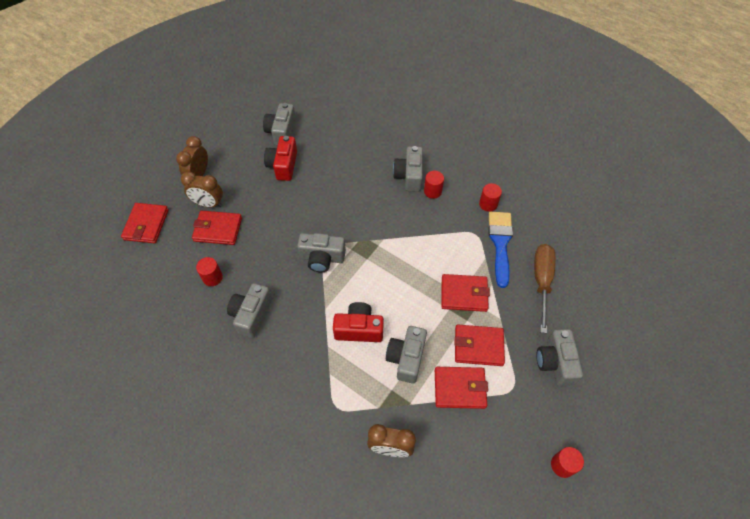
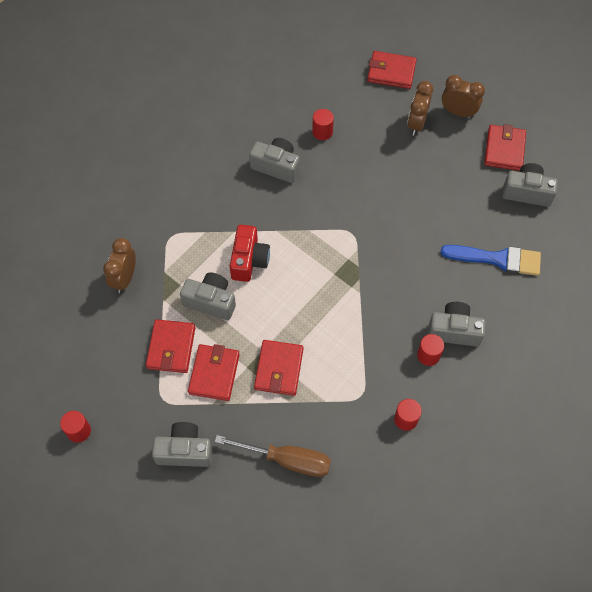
camera: 95 degrees right, 5 degrees up
(218, 229) = (382, 133): red wallet -> red wallet (504, 149)
(283, 165) = (472, 193): red camera -> none
(322, 258) = (338, 230): grey camera -> none
(500, 244) = (344, 422): blue brush -> blue brush (497, 259)

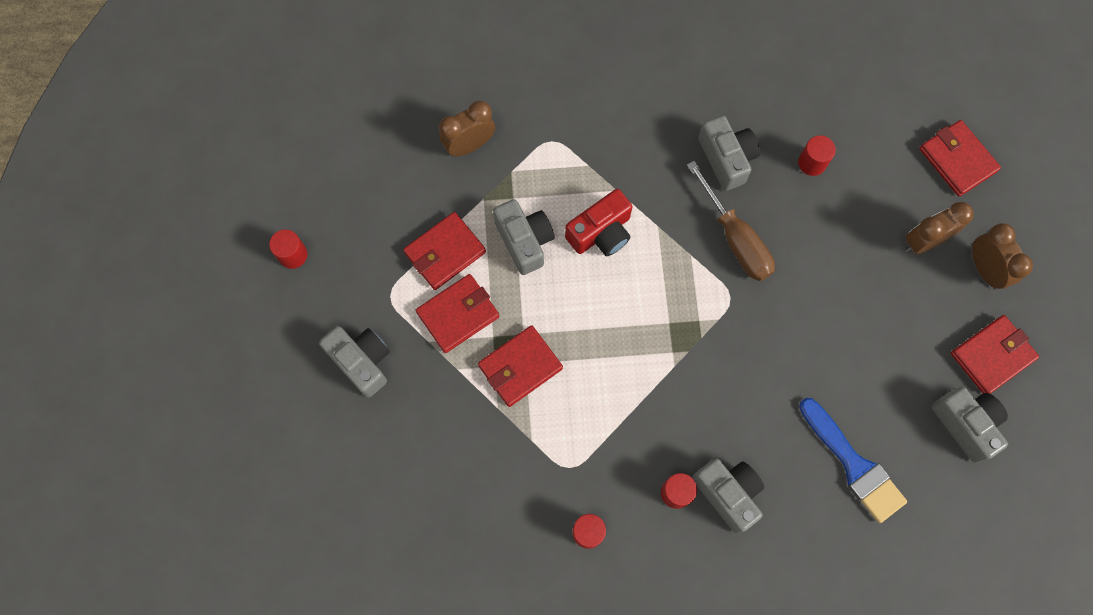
camera: 45 degrees right, 10 degrees up
(287, 460) = (440, 460): brown screwdriver -> brown screwdriver (735, 239)

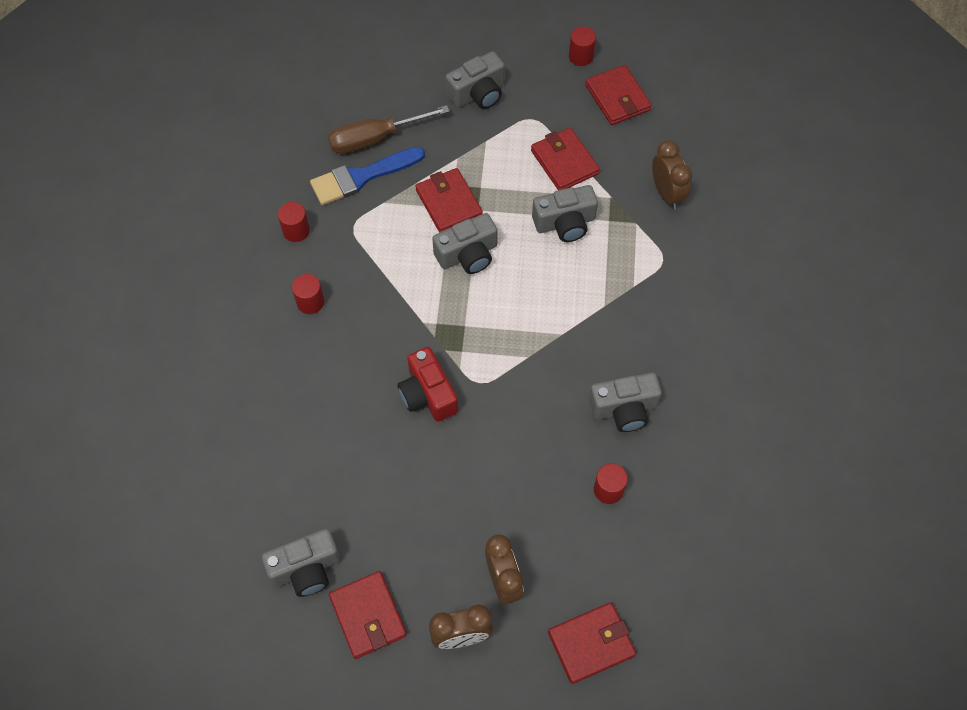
camera: 100 degrees right, 10 degrees down
(458, 314) = (505, 164): red wallet -> red wallet (617, 98)
(601, 233) = (563, 285): red camera -> red camera (428, 394)
(728, 493) = (298, 343): grey camera -> grey camera (468, 255)
(735, 239) = (537, 399): brown screwdriver -> brown screwdriver (375, 138)
(853, 464) = (295, 454): blue brush -> blue brush (361, 177)

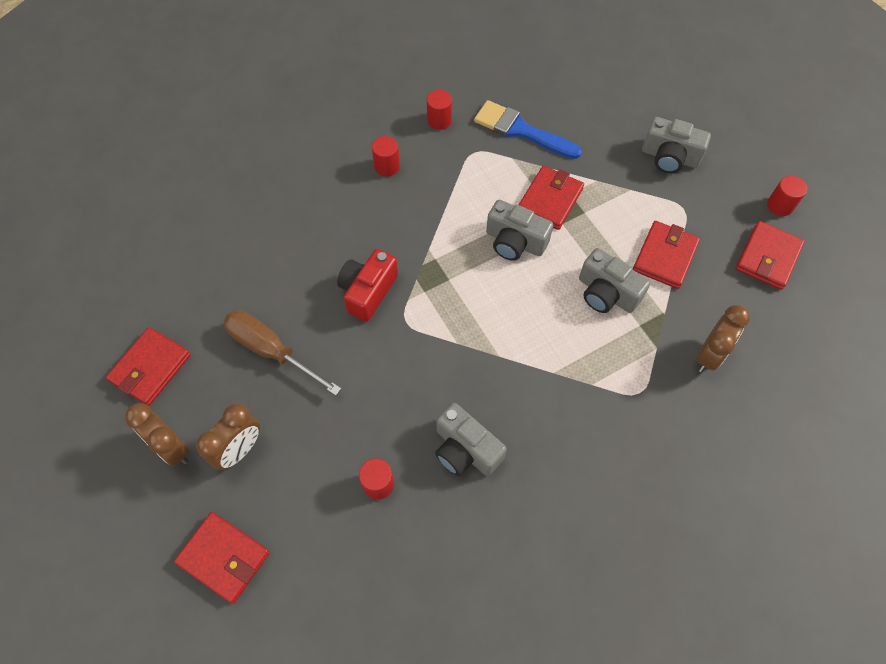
camera: 55 degrees right, 0 degrees up
(306, 569) = (164, 302): grey camera -> none
(375, 138) = (562, 117): brown screwdriver -> brown screwdriver (271, 350)

